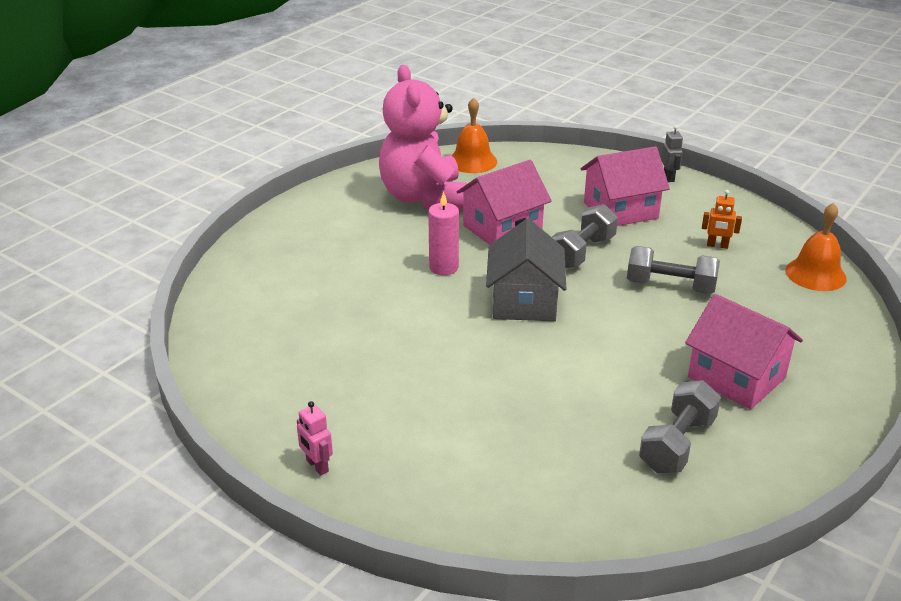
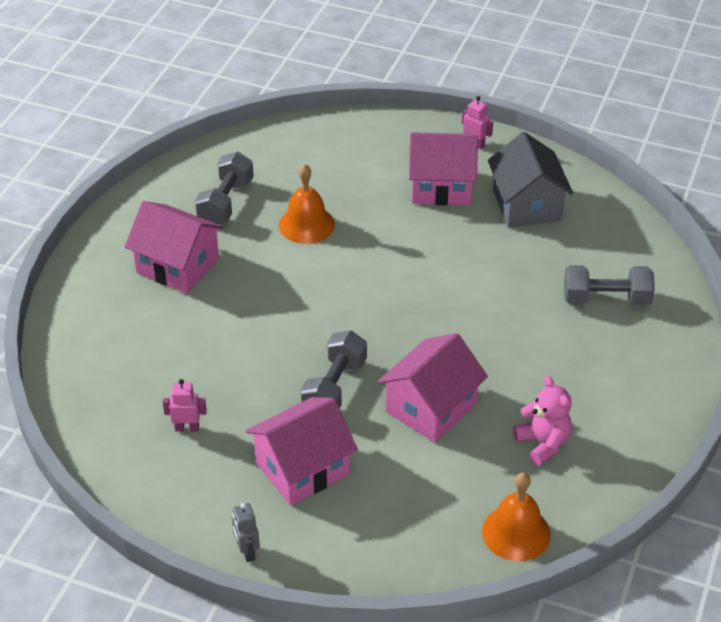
camera: 165 degrees right, 10 degrees up
(394, 415) = (441, 186): none -> pink house
(423, 197) = (543, 443): pink teddy bear -> pink teddy bear, size x0.49
(443, 267) = (470, 338): pink candle -> none
(524, 301) = (376, 311): grey house -> grey house (526, 205)
(670, 286) = (237, 357): grey dumbbell -> grey dumbbell (606, 299)
(717, 245) = (187, 428): orange robot -> pink robot
(815, 274) = (84, 404): orange bell -> orange bell (306, 224)

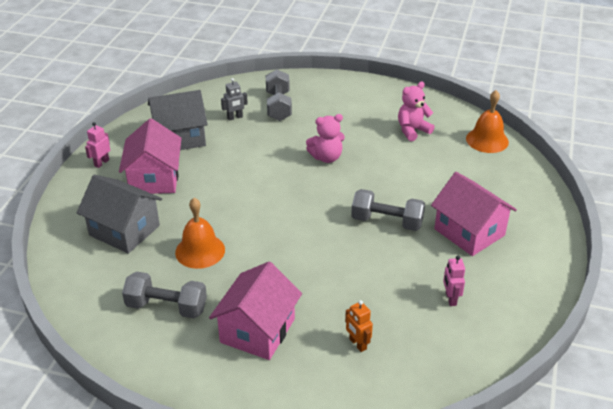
camera: 95 degrees left, 5 degrees down
(139, 339) = (357, 344): none -> orange robot
(247, 551) = (553, 253): grey robot -> grey robot (235, 117)
(349, 168) = (124, 230): none -> grey house
(431, 408) = (394, 176): pink house -> none
(477, 341) = (326, 157): none -> pink teddy bear

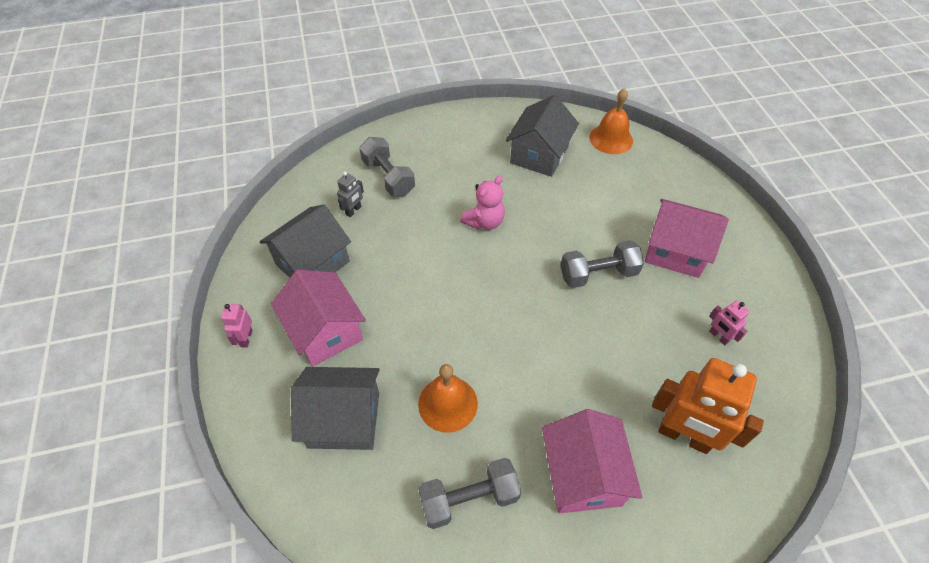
camera: 30 degrees left, 15 degrees up
(357, 344) = (684, 436): orange robot -> orange robot, size x2.20
(412, 130) = (539, 155): pink teddy bear -> grey house

